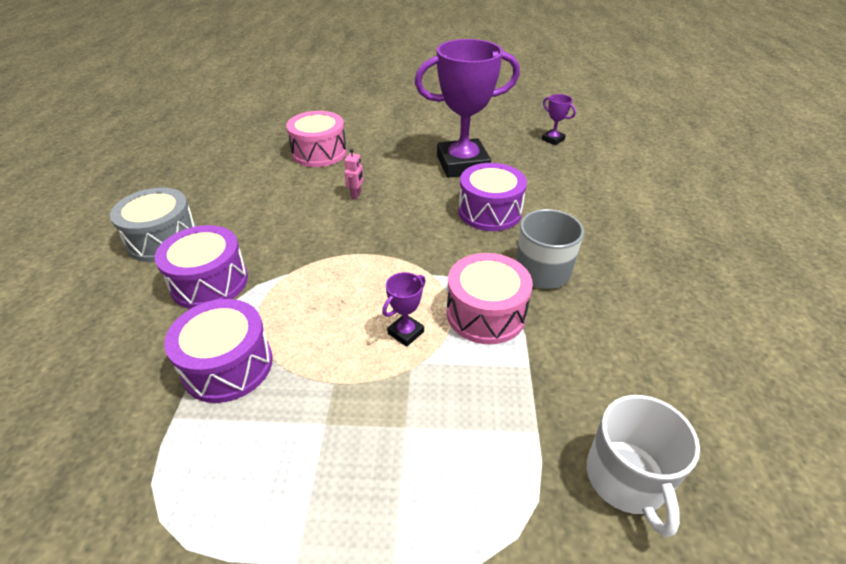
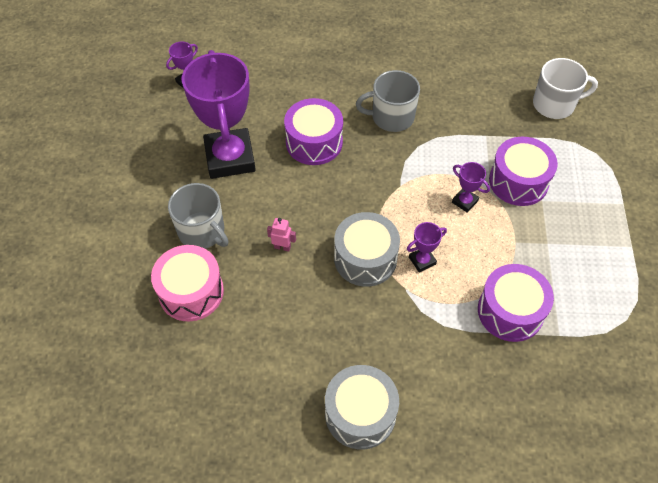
camera: 90 degrees left, 15 degrees up
(209, 282) = (421, 350): purple drum -> purple drum (518, 181)
(321, 288) = (422, 261): none -> purple trophy
(333, 245) = (365, 258): none -> grey drum
(379, 155) = (202, 231): none -> grey mug
(485, 313) = (441, 154): pink drum -> none

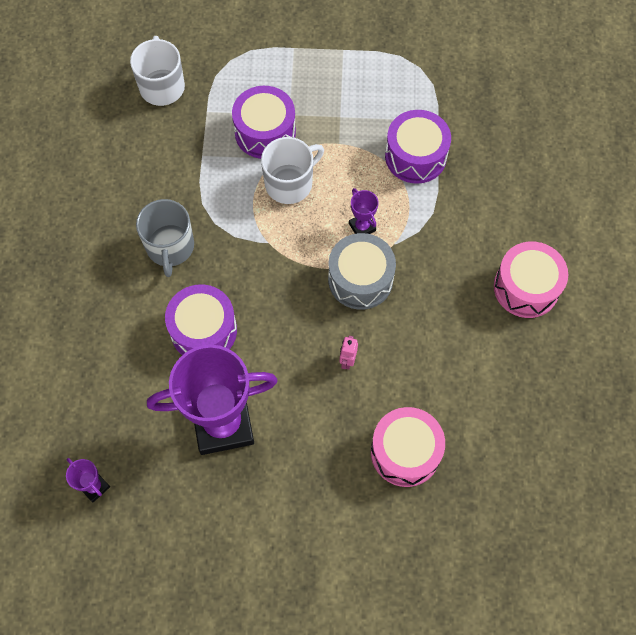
camera: 90 degrees left, 10 degrees up
(202, 231) = (328, 447): grey mug -> none
(360, 414) = (526, 287): grey drum -> pink drum
(464, 201) = (290, 183): purple trophy -> white mug

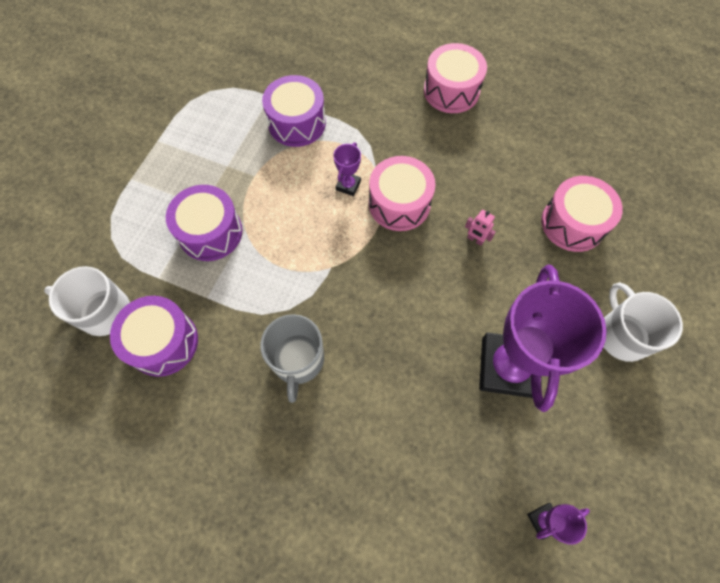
camera: 70 degrees left, 0 degrees up
(170, 247) = (297, 360): grey mug -> grey mug turned 75 degrees clockwise
(203, 330) = (403, 355): purple drum -> purple drum (163, 342)
(290, 183) = (276, 228): white mug -> white mug (622, 334)
(360, 279) = (399, 203): grey drum -> pink drum
(362, 227) = (348, 185): purple trophy -> purple trophy turned 60 degrees counterclockwise

